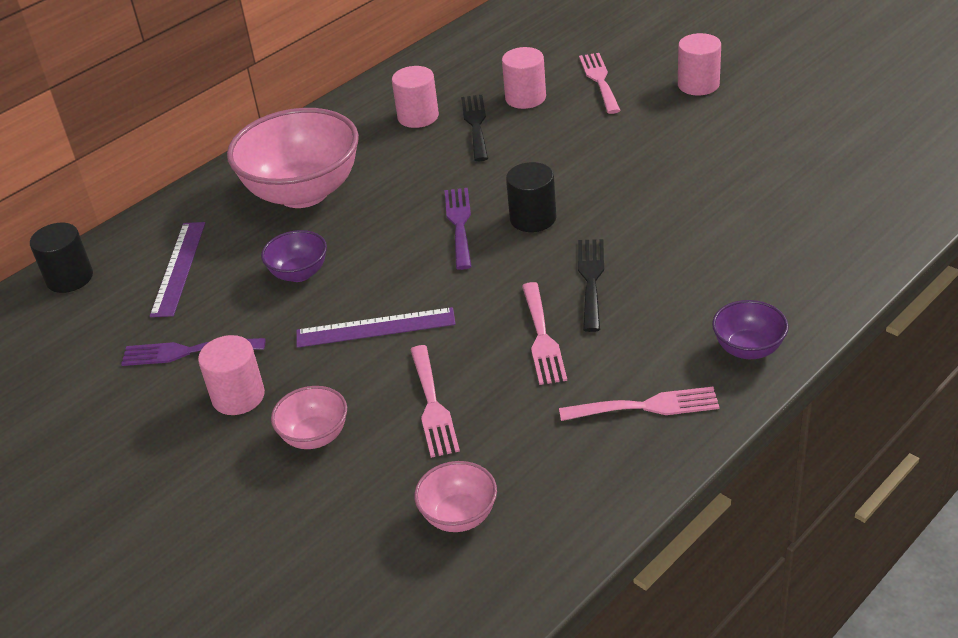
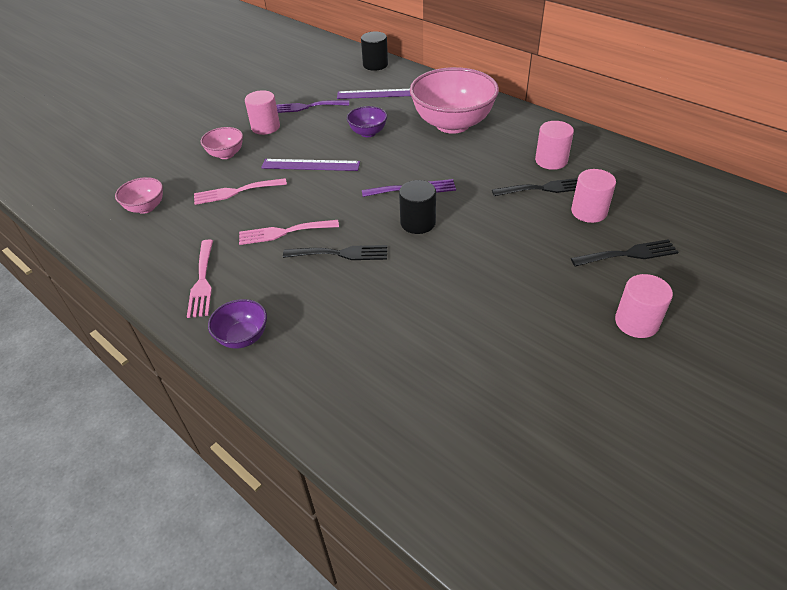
camera: 85 degrees right, 5 degrees up
(186, 352) = (306, 107): purple fork -> purple fork turned 90 degrees counterclockwise
(375, 328) = (310, 165): purple ruler -> purple ruler turned 75 degrees counterclockwise
(599, 80) = (628, 254): pink fork -> black fork

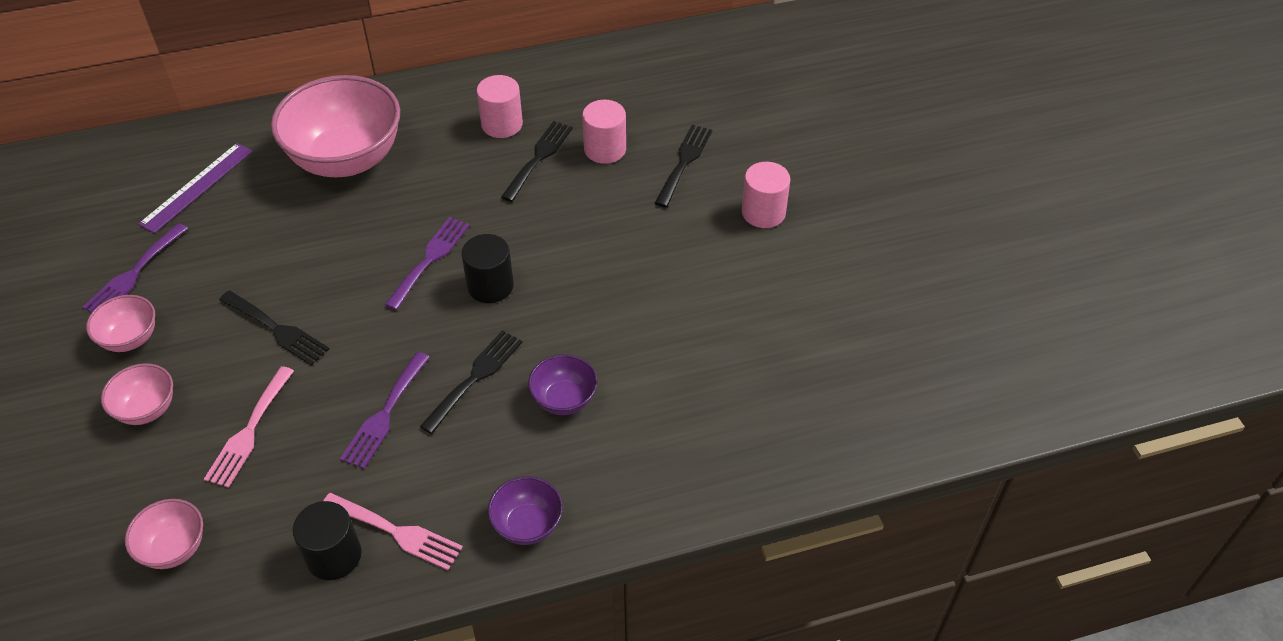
camera: 60 degrees left, 5 degrees up
(265, 127) = (130, 338): pink cylinder -> pink bowl
(284, 232) = (385, 414): pink fork -> purple fork
(310, 165) = (277, 329): purple ruler -> black fork
(368, 133) = (272, 242): purple bowl -> purple bowl (564, 400)
(375, 65) = (119, 154): black cylinder -> black cylinder (334, 556)

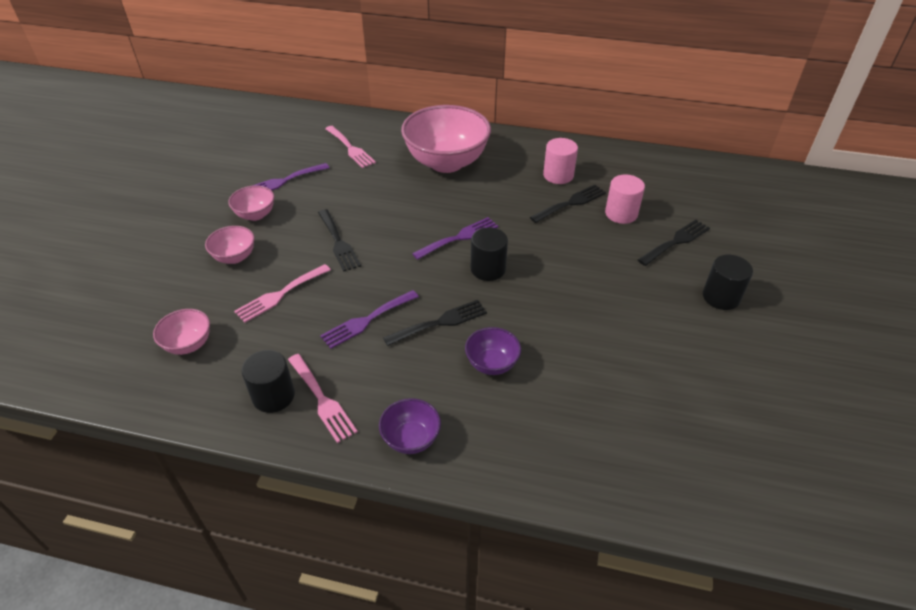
camera: 30 degrees right, 5 degrees down
(197, 187) = (350, 148): purple ruler -> pink fork
(763, 212) = (721, 297): pink cylinder -> black cylinder

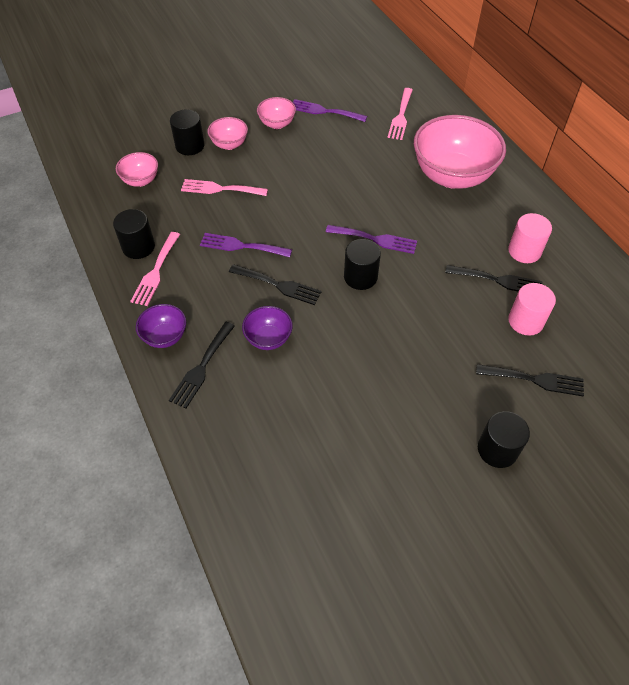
camera: 50 degrees right, 10 degrees up
(196, 283) = (190, 146): none -> black cylinder
(338, 242) = (297, 181): black fork -> black fork (202, 367)

